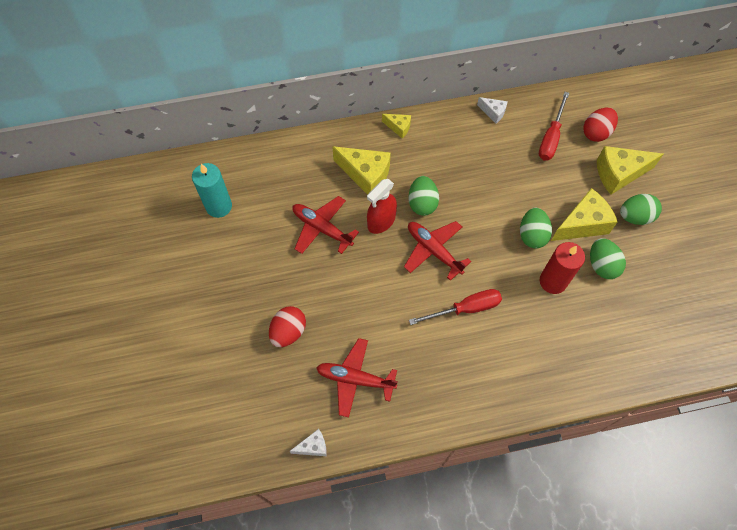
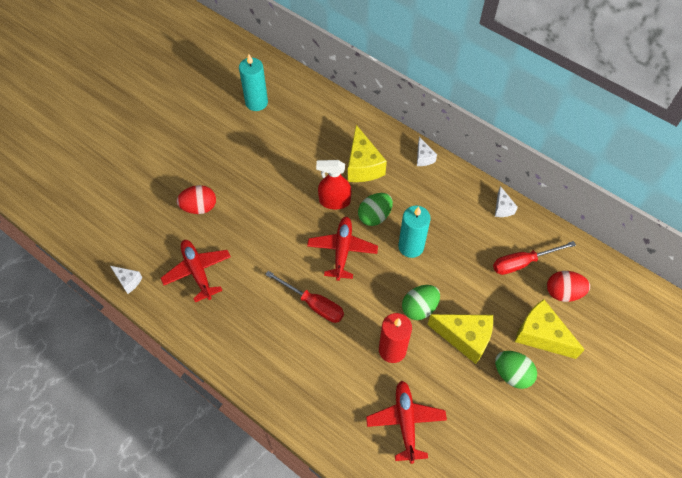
camera: 50 degrees right, 5 degrees down
(322, 228) = (295, 170): red plane -> red plane (405, 422)
(398, 127) = (423, 157): yellow cheese -> white cheese
(473, 199) = (411, 246): none -> turquoise candle
(602, 265) = (441, 377): green egg -> none

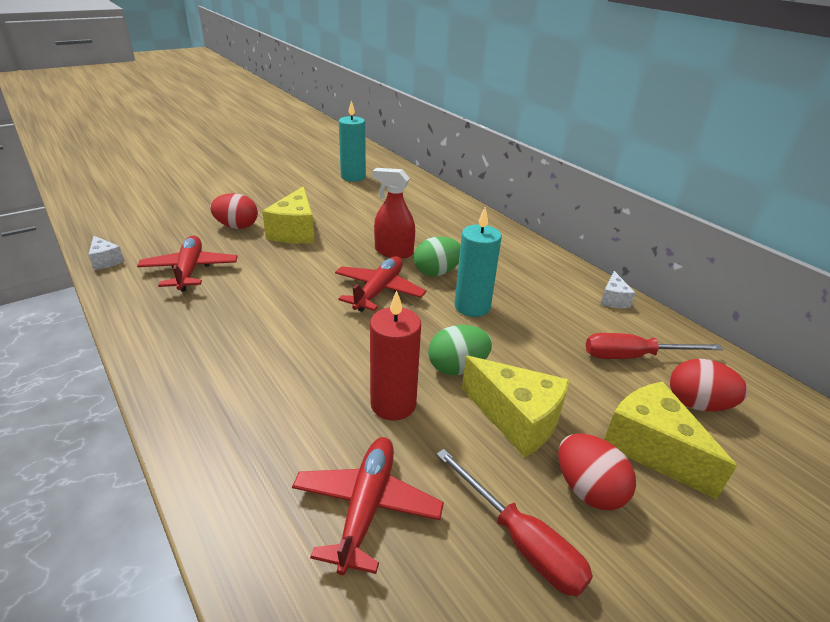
camera: 15 degrees right, 25 degrees down
(313, 304) = (309, 329): red screwdriver -> red screwdriver (520, 541)
(363, 166) = (443, 234): yellow cheese -> yellow cheese (295, 231)
(423, 157) = (520, 241): white cheese -> none
(512, 374) = (588, 489): green egg -> red egg

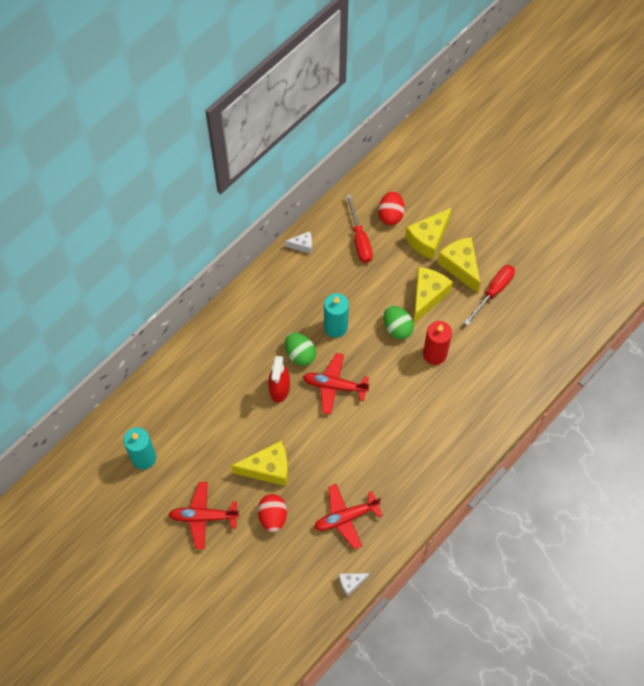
camera: 100 degrees left, 30 degrees up
(106, 261) = (351, 583): white cheese -> white cheese turned 150 degrees counterclockwise
(366, 507) = (496, 351): red plane -> red plane (203, 517)
(588, 489) = (460, 267): red egg -> yellow cheese

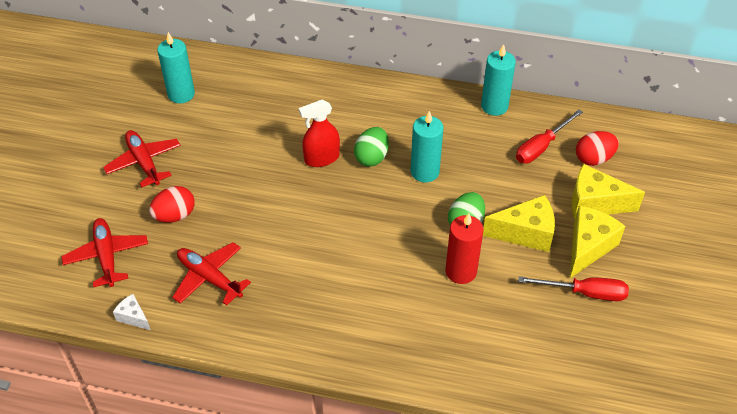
camera: 60 degrees right, 15 degrees down
(268, 469) = (226, 188): yellow cheese -> none
(302, 245) = (494, 106): white cheese -> turquoise candle
(334, 386) = (356, 200): red plane -> red plane (107, 256)

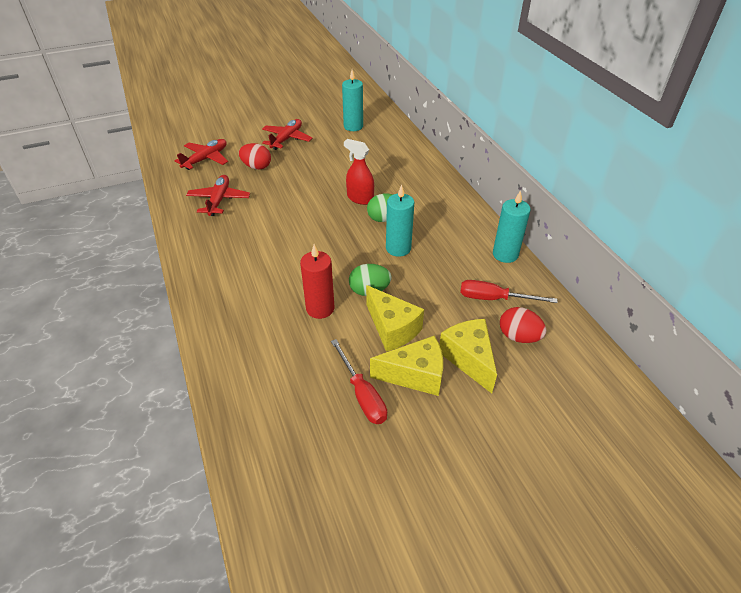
camera: 55 degrees right, 5 degrees down
(133, 317) = (168, 187): white cheese -> none

